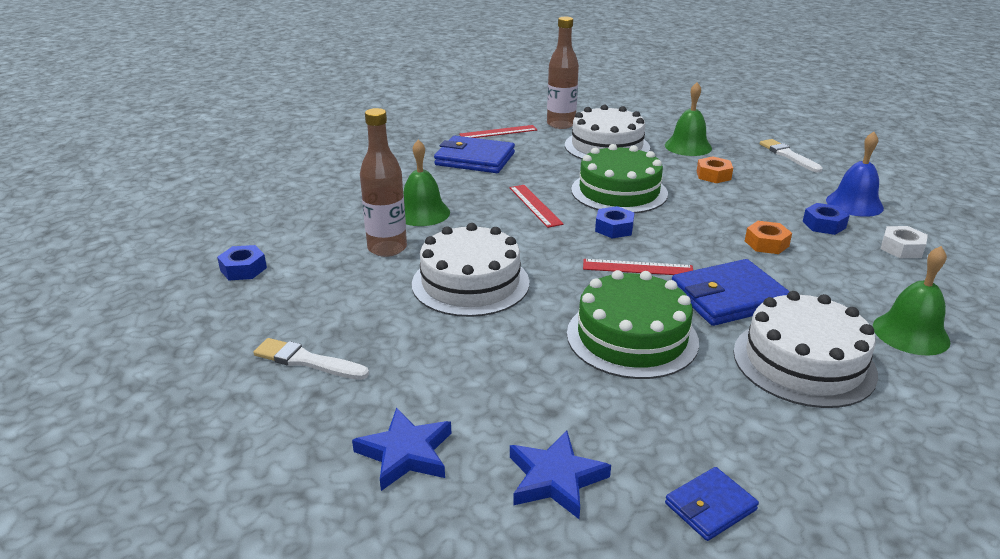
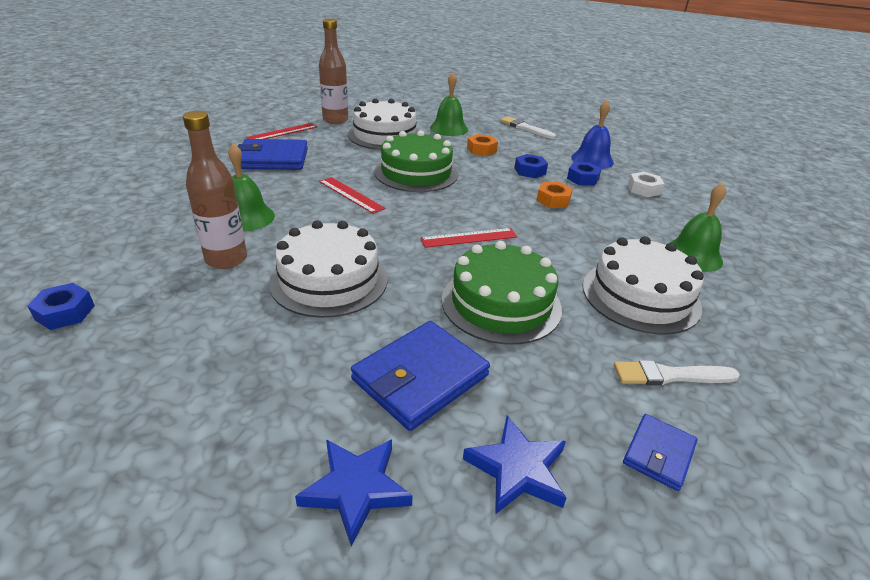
camera: 25 degrees left, 5 degrees up
(307, 361) = (191, 407): white brush -> white brush (670, 375)
(614, 228) = (430, 205): blue nut -> blue nut (530, 171)
(728, 297) = (554, 251): blue wallet -> blue wallet (420, 377)

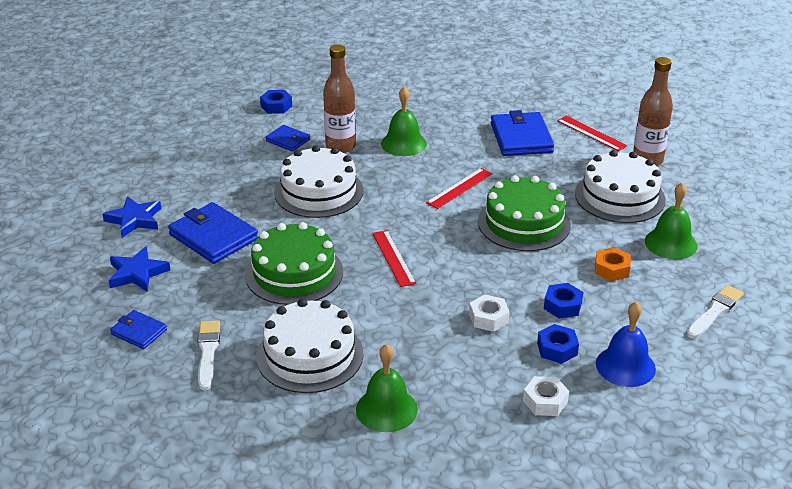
camera: 90 degrees right, 0 degrees up
(182, 302) = (288, 140): none -> blue wallet
(553, 200) = (488, 318): orange nut -> white nut

